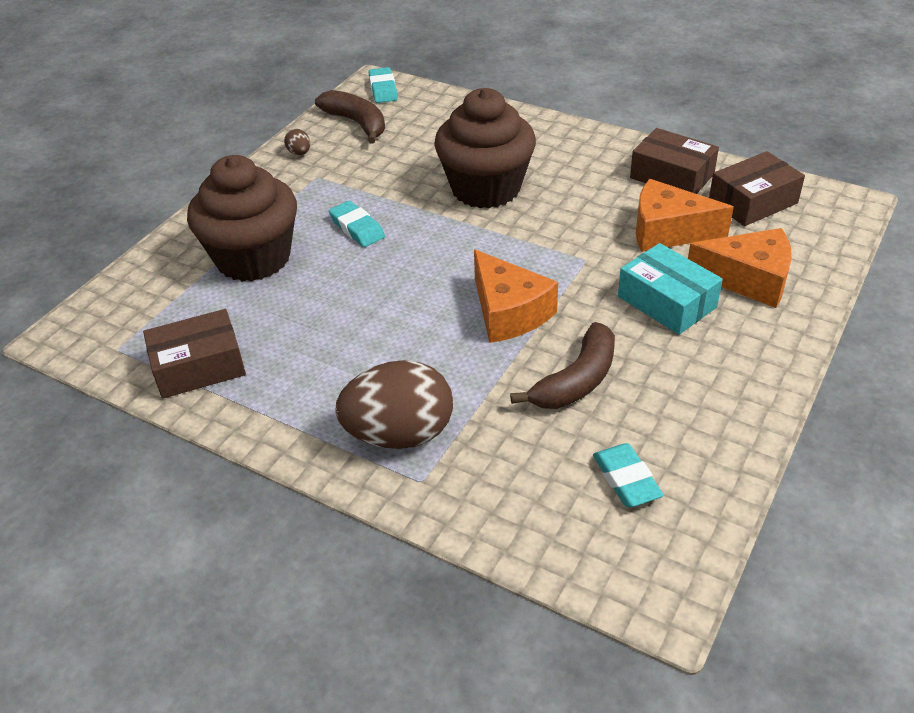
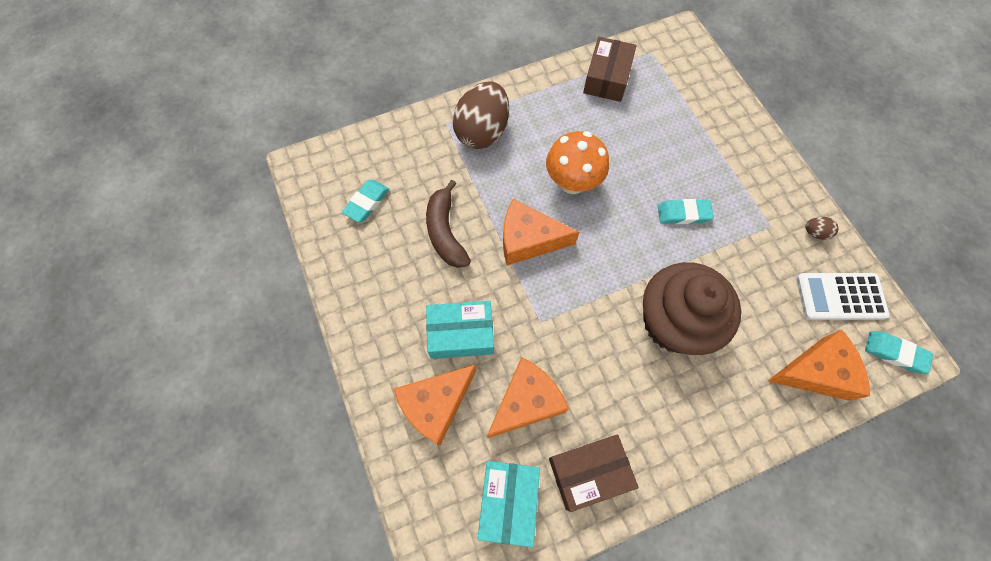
camera: 125 degrees right, 25 degrees up
(253, 258) = (691, 143): brown cupcake -> none
(356, 123) = (840, 296): brown banana -> white calculator
(397, 317) = (572, 182): none -> orange mushroom
(443, 113) = (815, 372): none -> orange cheese
(626, 479) = (367, 203): turquoise eraser -> turquoise eraser turned 75 degrees counterclockwise
(753, 202) = (508, 501): brown box -> turquoise box

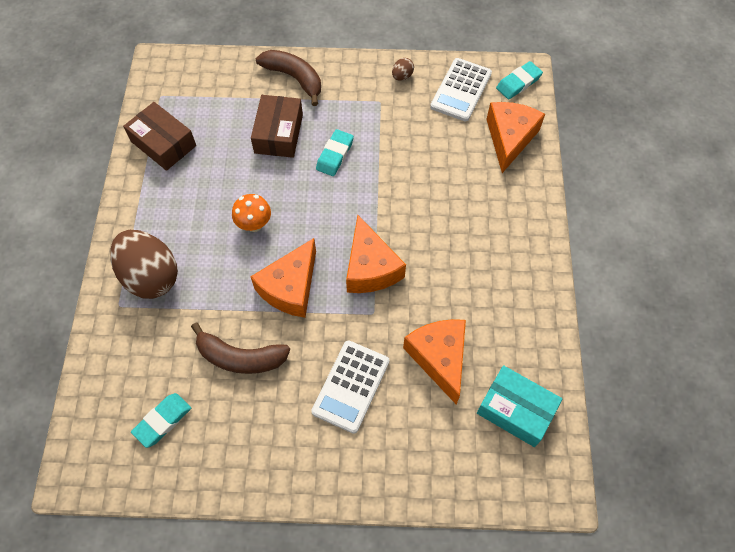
camera: 65 degrees left, 5 degrees down
(367, 203) = (162, 421): turquoise eraser -> turquoise eraser turned 75 degrees clockwise
(436, 404) = (407, 436): orange cheese -> orange cheese (370, 268)
(461, 333) = (351, 386): turquoise box -> white calculator
(572, 182) = (254, 224): orange mushroom -> orange mushroom, size x0.63
(589, 472) = (518, 335): brown box -> brown box (278, 133)
(674, 322) = (425, 211): brown cupcake -> none
(742, 141) = (294, 78): none -> brown banana

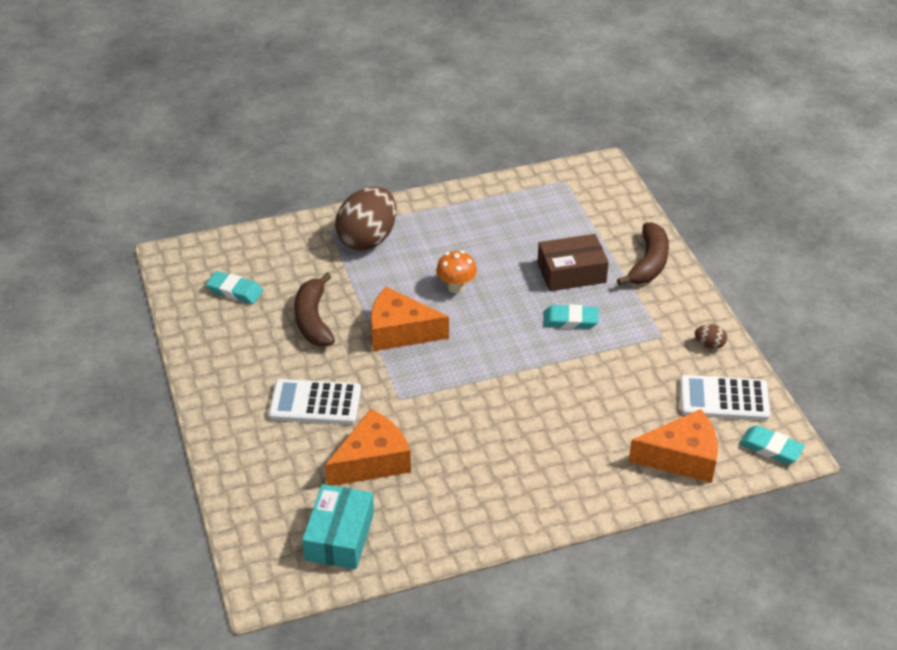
camera: 70 degrees right, 20 degrees down
(163, 143) = (512, 201): brown box -> none
(370, 268) = (450, 383): orange cheese -> none

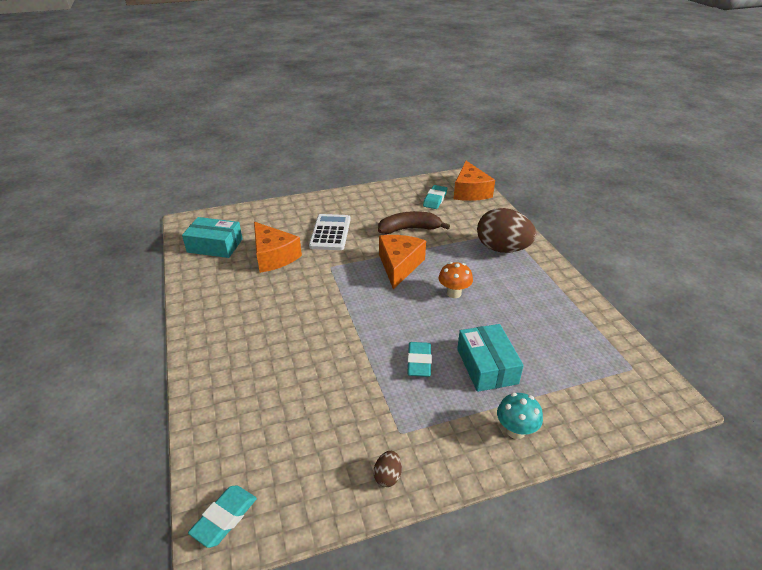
camera: 90 degrees right, 5 degrees down
(571, 272) = (487, 366): brown box -> turquoise box
(648, 263) = (515, 430): brown banana -> turquoise mushroom
(682, 458) = (232, 433): orange cheese -> orange cheese (470, 191)
(724, 399) = (304, 480): white calculator -> none

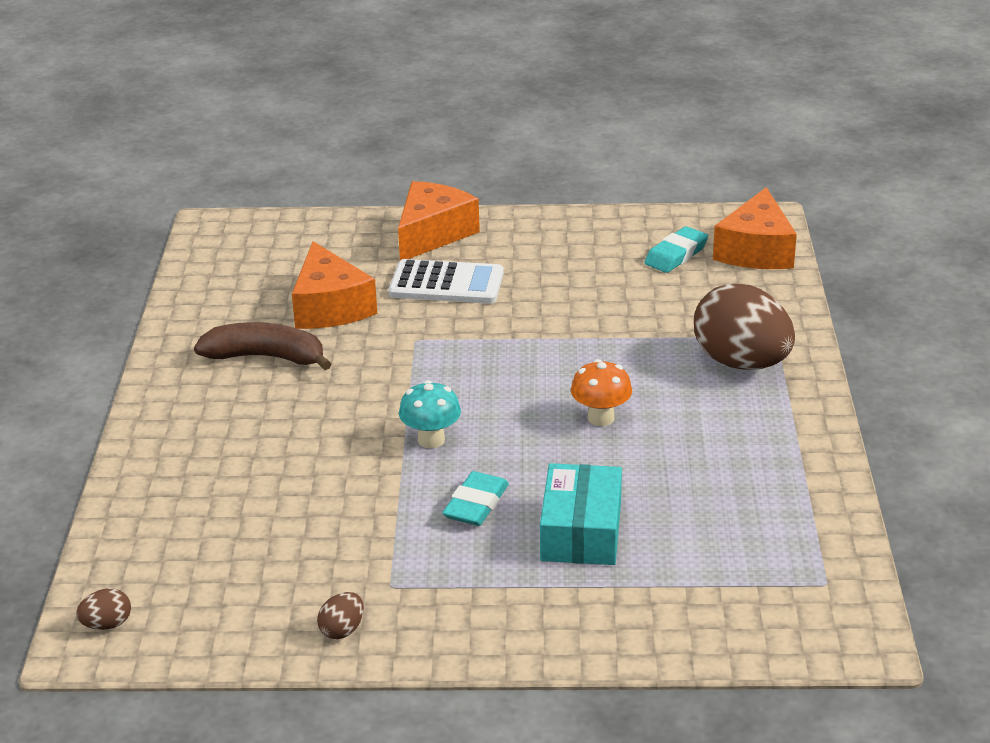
camera: 20 degrees right, 5 degrees down
(215, 245) = (242, 273): turquoise box -> none
(224, 518) = (107, 625): turquoise eraser -> brown egg
(330, 233) = (446, 284): white calculator -> white calculator turned 75 degrees clockwise
(399, 266) = (534, 358): orange cheese -> orange cheese (432, 234)
(409, 229) = (592, 300): brown banana -> brown banana (266, 357)
(515, 430) = (564, 620): turquoise mushroom -> turquoise mushroom (431, 440)

